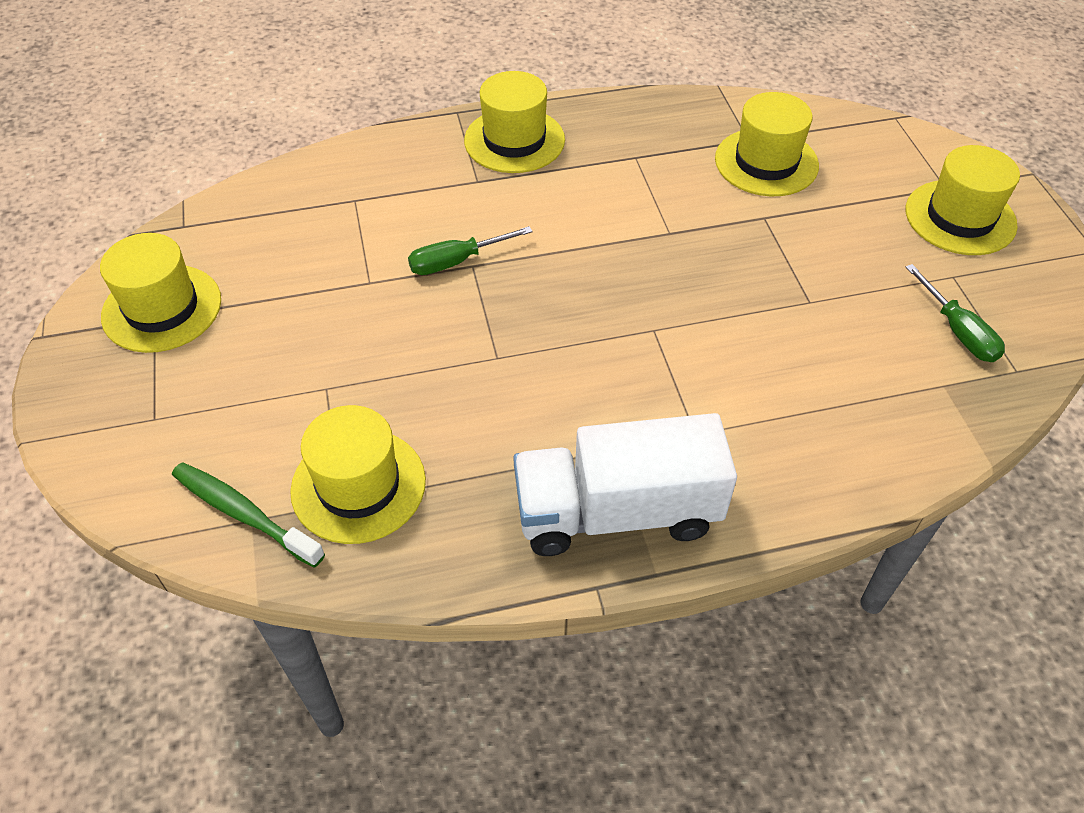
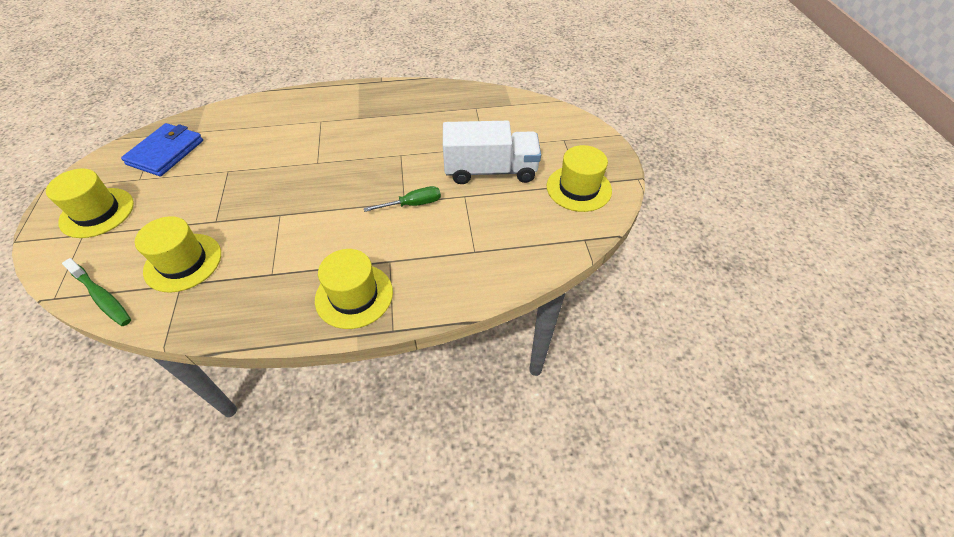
camera: 175 degrees left, 0 degrees up
(243, 513) = (515, 106): green toothbrush -> green toothbrush (102, 297)
(358, 485) = (468, 112): yellow hat -> none
(617, 512) = (365, 99): white truck -> white truck (490, 170)
(958, 331) = (166, 152): green screwdriver -> blue wallet

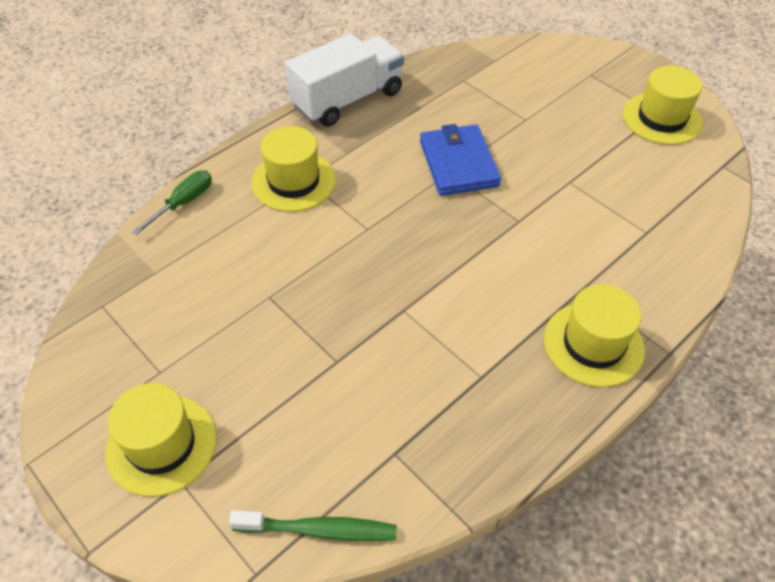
camera: 35 degrees left, 0 degrees up
(166, 152) = (149, 319): blue wallet -> blue wallet (458, 163)
(183, 262) = (364, 428): yellow hat -> yellow hat (293, 181)
(413, 204) = (531, 218): green screwdriver -> green screwdriver (184, 203)
(490, 170) = (562, 142): white truck -> white truck (347, 99)

